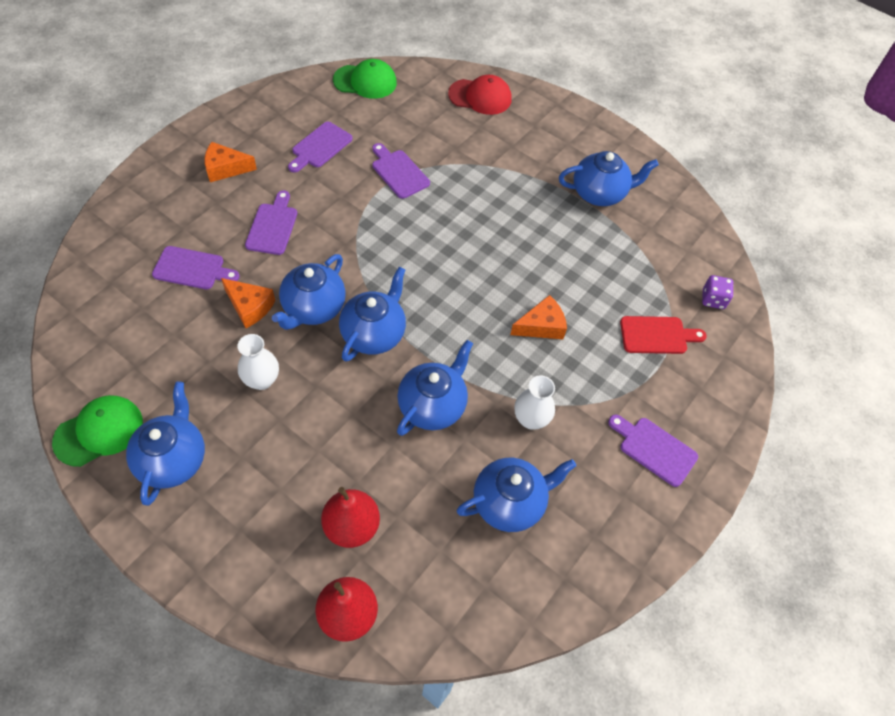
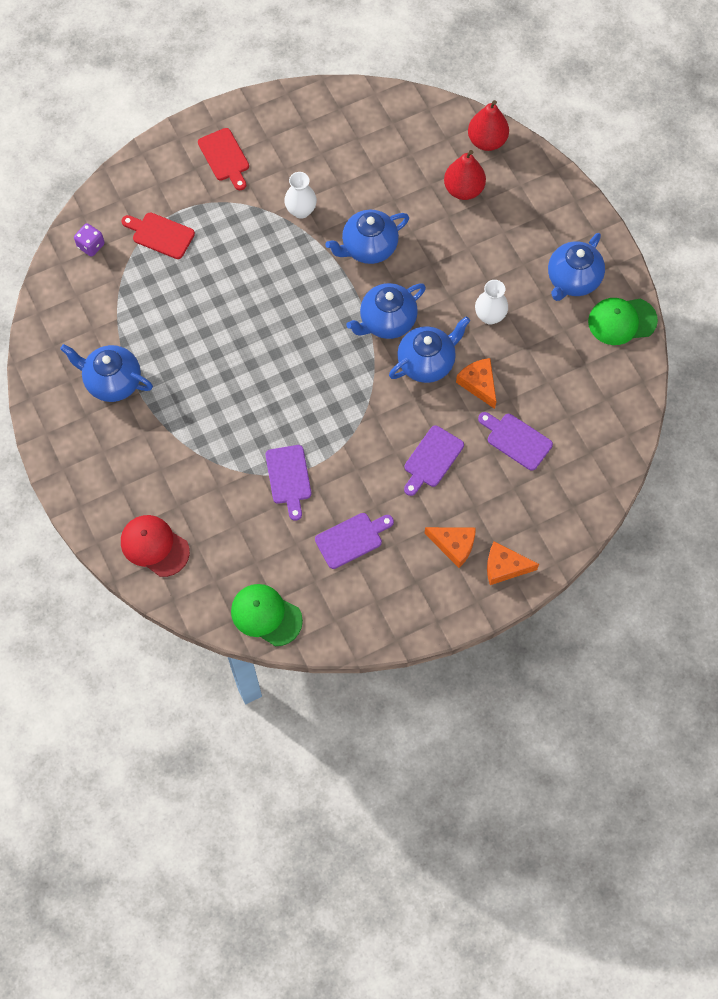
camera: 150 degrees left, 10 degrees up
(510, 503) = (349, 163): blue teapot -> none
(541, 326) = (248, 277): orange cheese -> orange cheese (504, 567)
(654, 449) = (225, 157): purple cutting board -> red cutting board

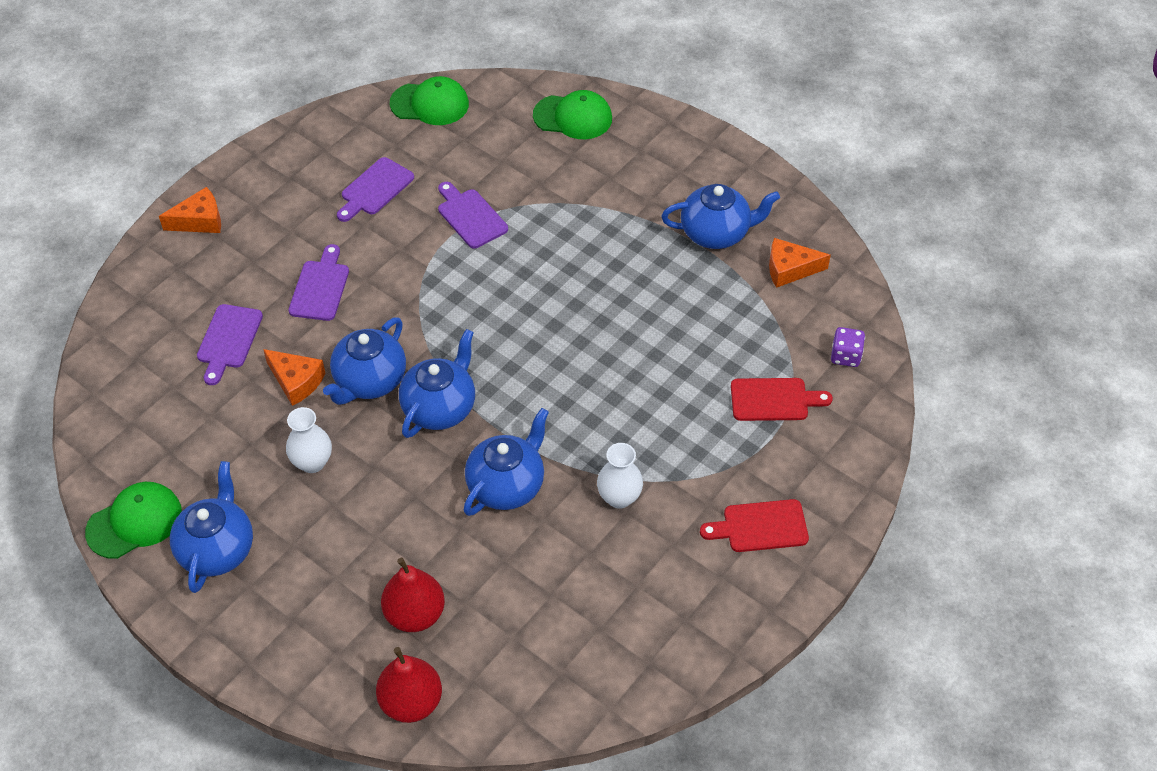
camera: 155 degrees right, 15 degrees down
(154, 546) = (573, 117): red cap -> green cap
(225, 157) = (760, 527): red cutting board -> red cutting board turned 45 degrees counterclockwise
(454, 545) = (262, 220): orange cheese -> orange cheese (790, 269)
(516, 440) = (228, 340): purple cutting board -> purple cutting board turned 90 degrees clockwise

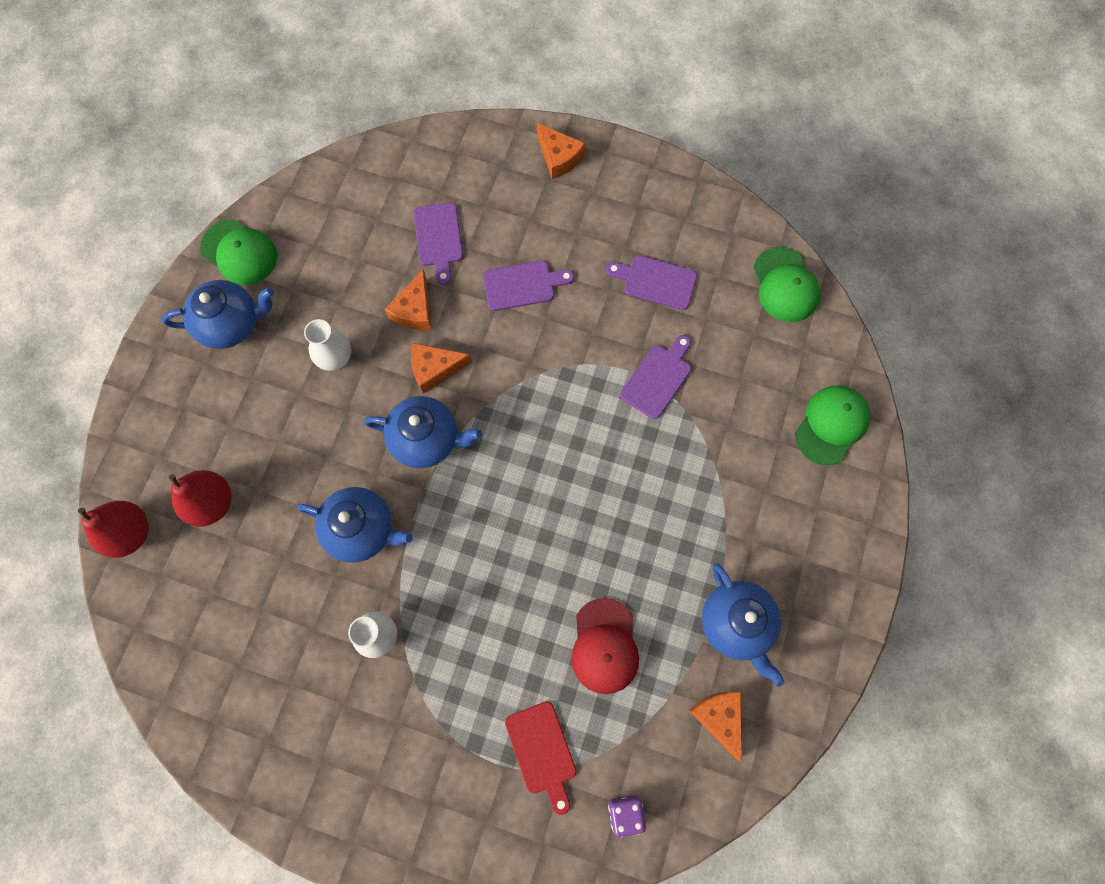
camera: 70 degrees right, 20 degrees up
(228, 340) = (439, 238): purple cutting board -> purple cutting board turned 90 degrees counterclockwise
(369, 381) = (435, 369): blue teapot -> orange cheese
(573, 117) = (831, 425): green cap -> green cap turned 135 degrees counterclockwise
(699, 328) = (605, 646): none -> red cap
(760, 527) = (387, 783): red cutting board -> none

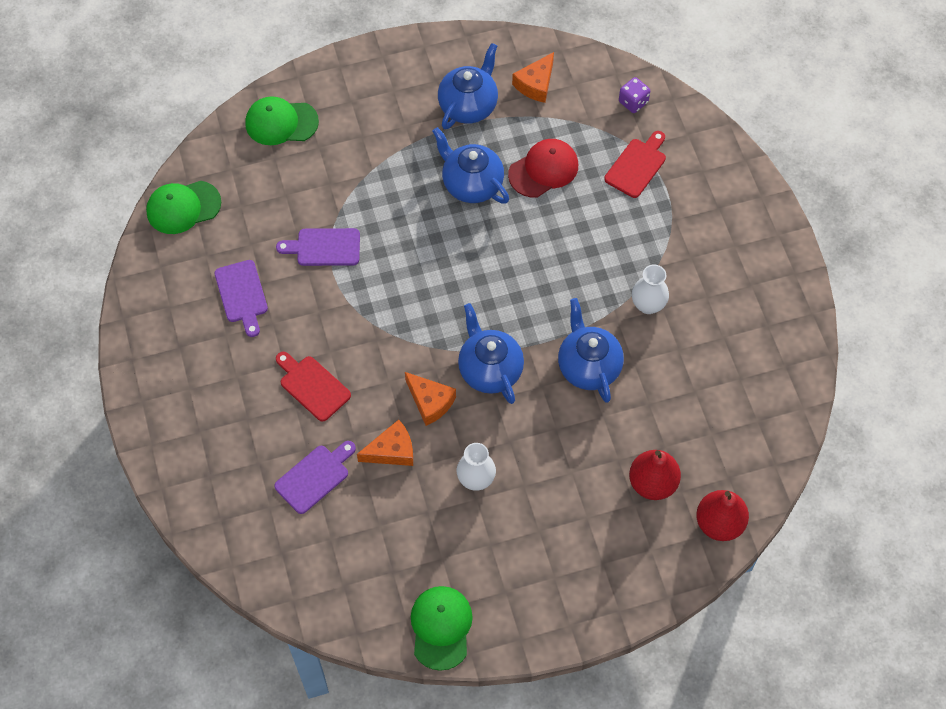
camera: 125 degrees left, 10 degrees down
(231, 324) = (507, 582): blue teapot -> blue teapot (471, 184)
(523, 285) = (312, 386): purple cutting board -> red cutting board
(558, 157) = (171, 435): orange cheese -> none
(785, 285) = (183, 207): green cap -> green cap turned 150 degrees counterclockwise

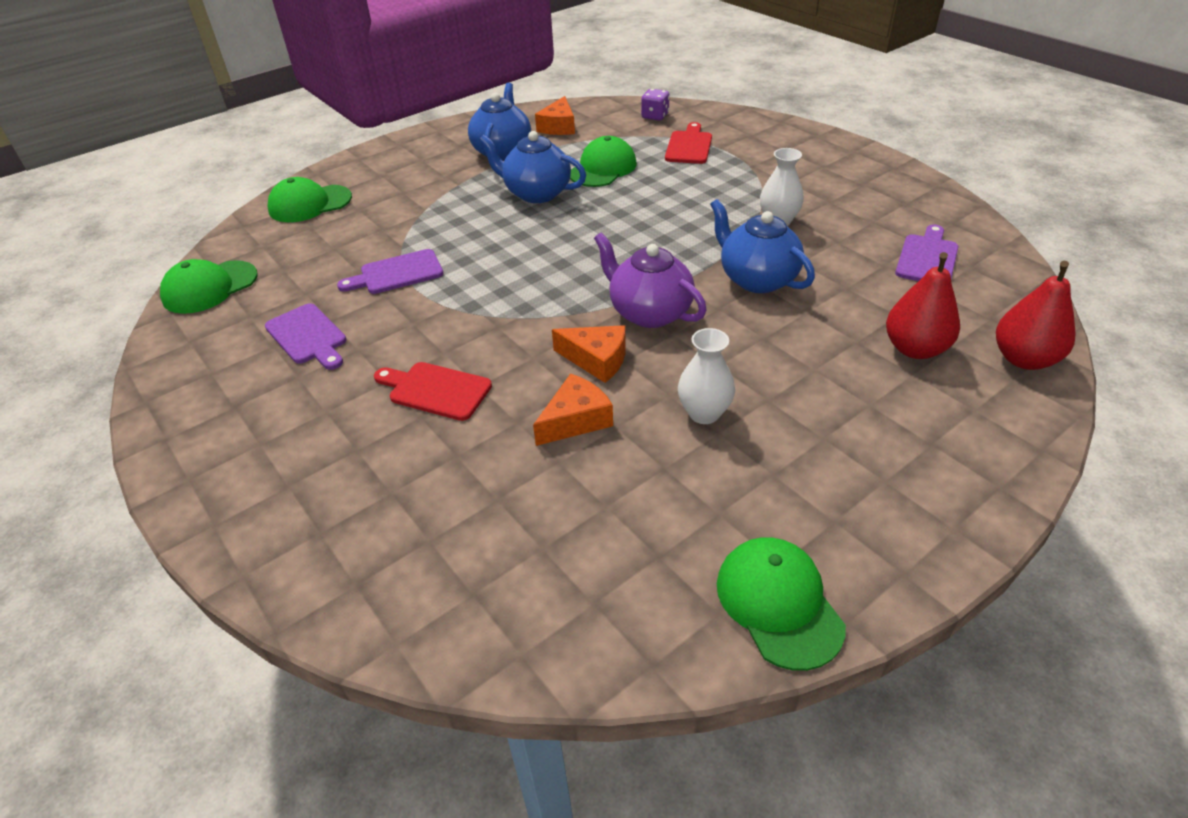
camera: 20 degrees left, 20 degrees down
(315, 477) = (482, 482): purple cutting board -> purple cutting board (927, 258)
(489, 369) = (649, 312): blue teapot -> purple teapot
(543, 170) = (602, 168): red cap -> green cap

